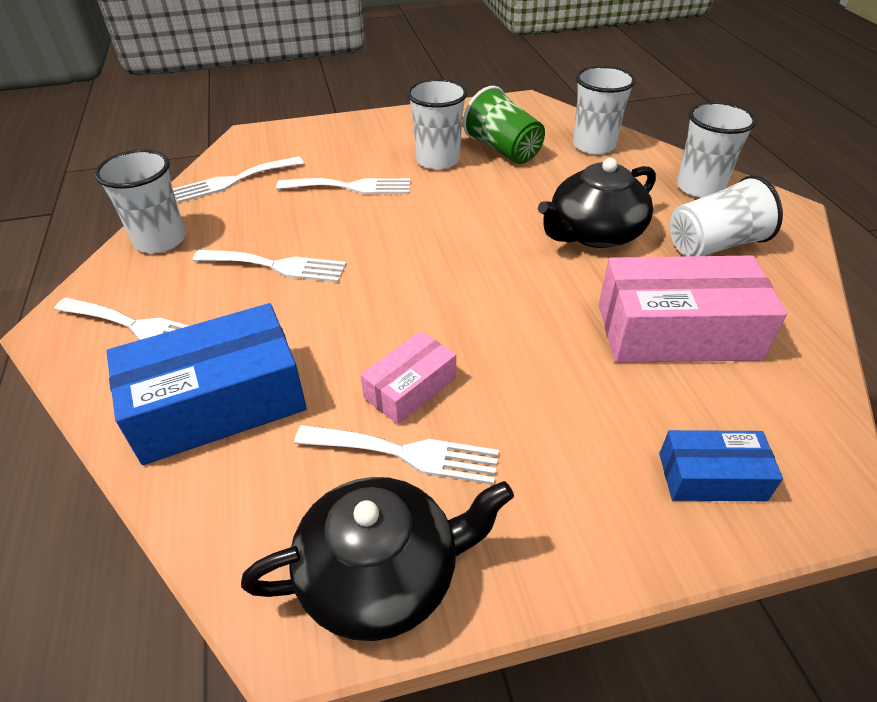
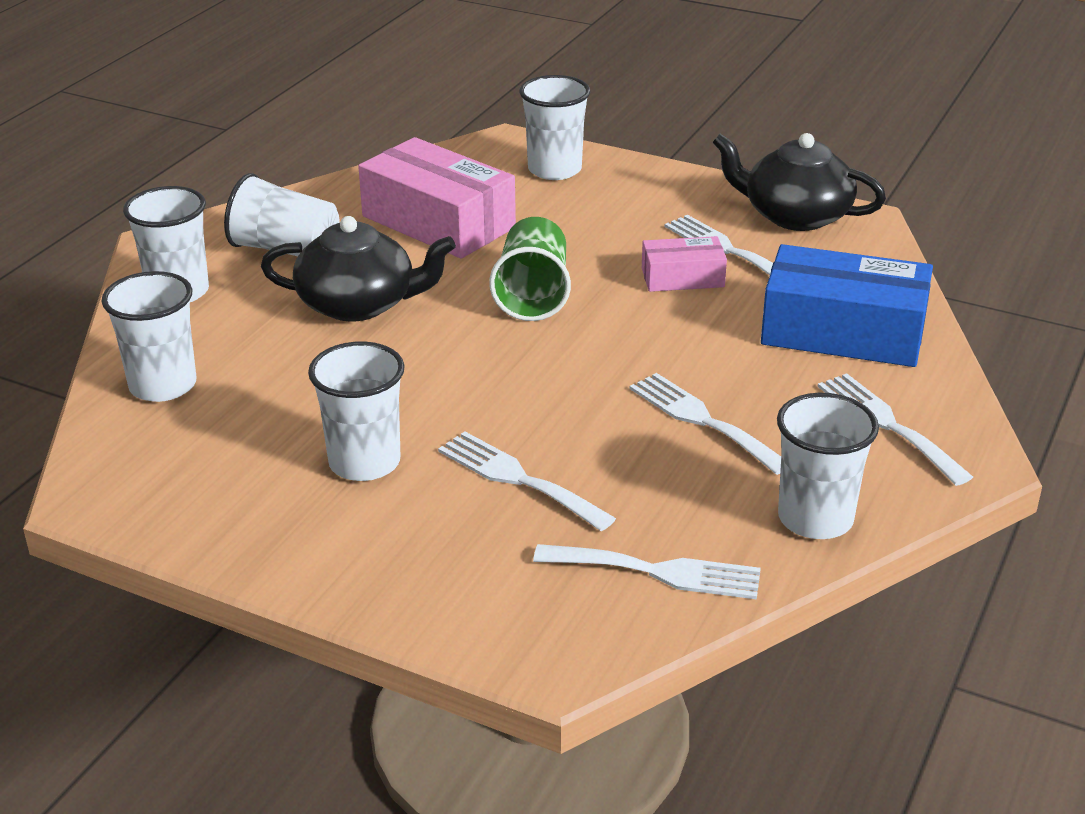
camera: 140 degrees left, 10 degrees down
(503, 150) = (266, 435): green cup -> green cup (533, 295)
(711, 476) = (554, 169): blue box -> white cup

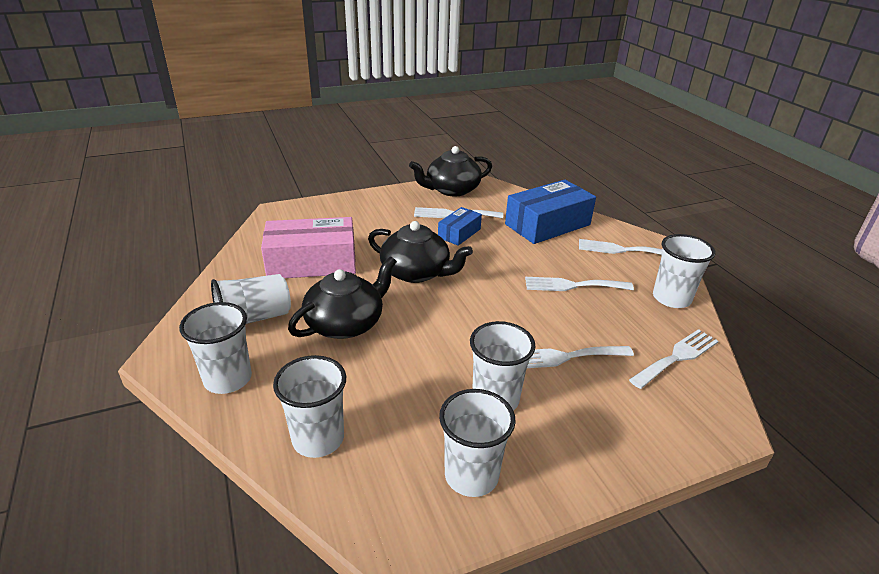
camera: 50 degrees left, 0 degrees up
(533, 295) = (416, 272): green cup -> black teapot
(554, 169) = (323, 214): white cup -> white cup (471, 475)
(682, 278) = (459, 233): pink box -> blue box

